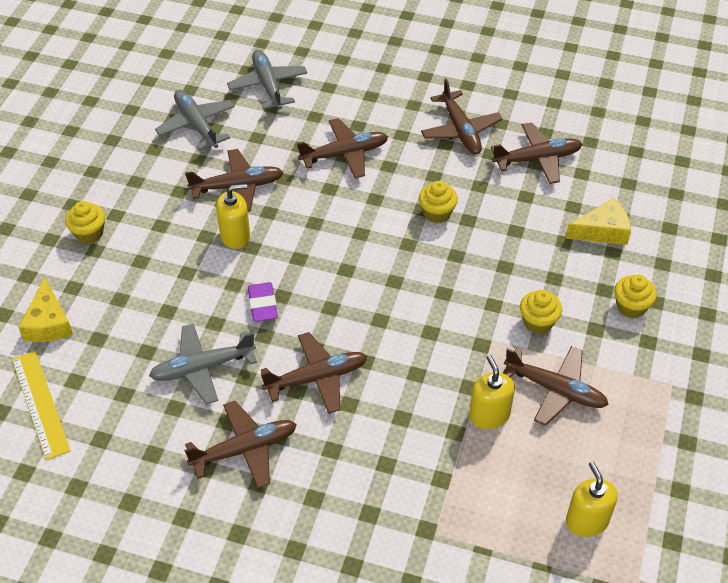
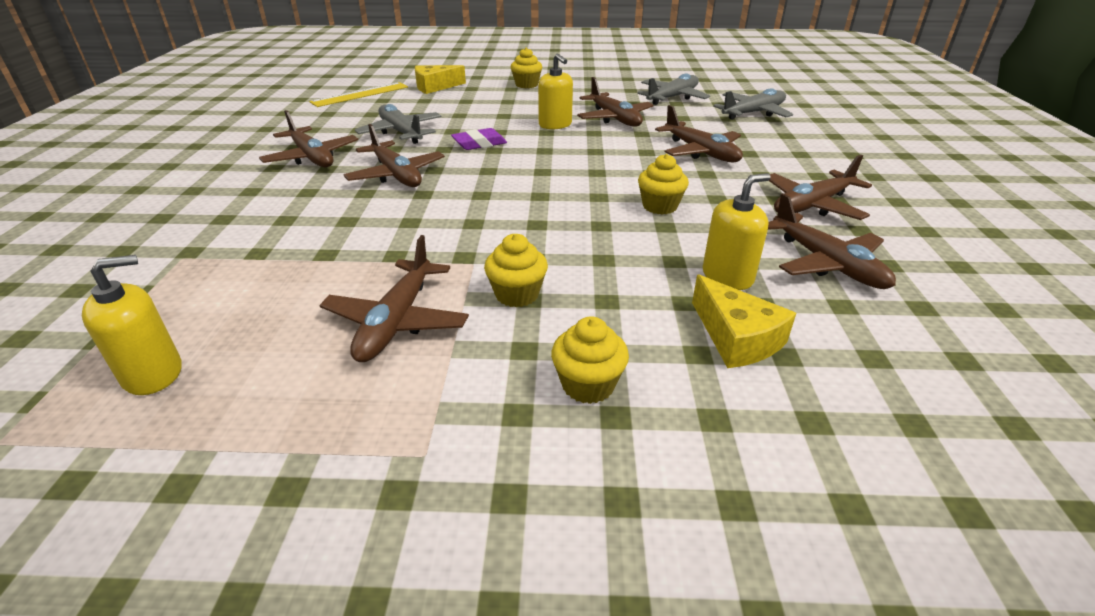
camera: 75 degrees right, 15 degrees down
(489, 415) = (350, 273): yellow soap dispenser -> yellow soap dispenser (727, 276)

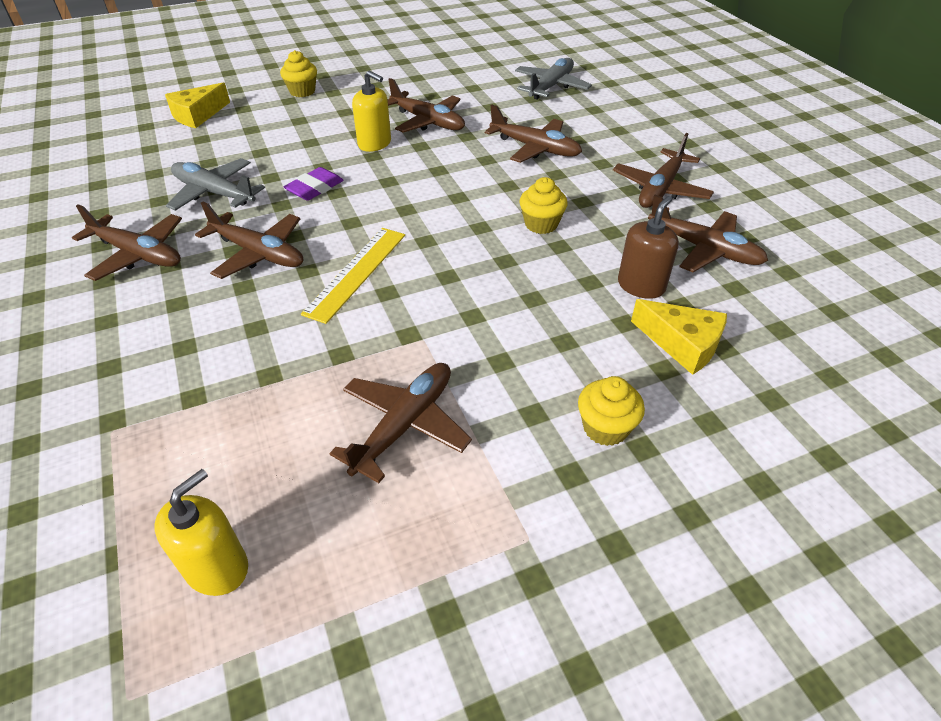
camera: 25 degrees left, 10 degrees up
(360, 94) = (114, 146): yellow ruler -> yellow ruler (356, 273)
(397, 321) = (404, 425): brown plane -> brown plane turned 135 degrees counterclockwise
(517, 294) = (487, 360): yellow cupcake -> none
(672, 97) = (465, 80): grey plane -> none
(727, 276) = (641, 286): yellow soap dispenser -> brown soap dispenser

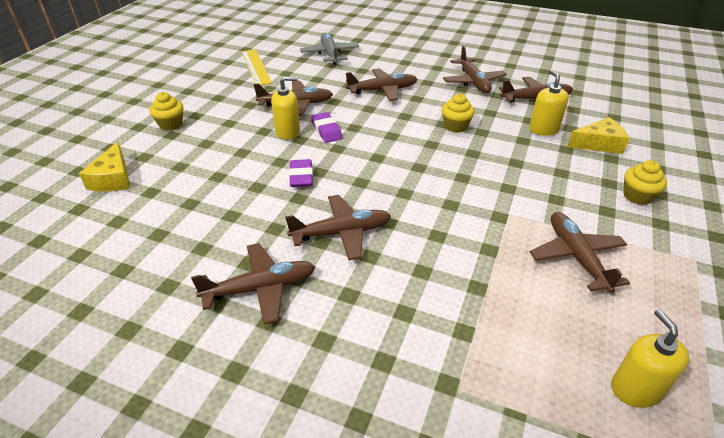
camera: 45 degrees left, 5 degrees down
(214, 193) = (237, 219): grey plane -> none
(356, 273) = (417, 205): yellow ruler -> yellow ruler (256, 67)
(408, 160) = (326, 130): none -> purple eraser
(641, 286) = (543, 129): brown soap dispenser -> yellow soap dispenser

